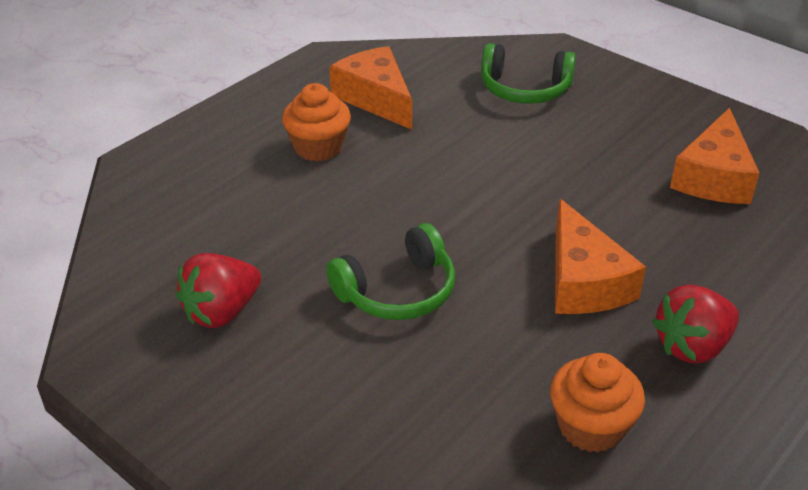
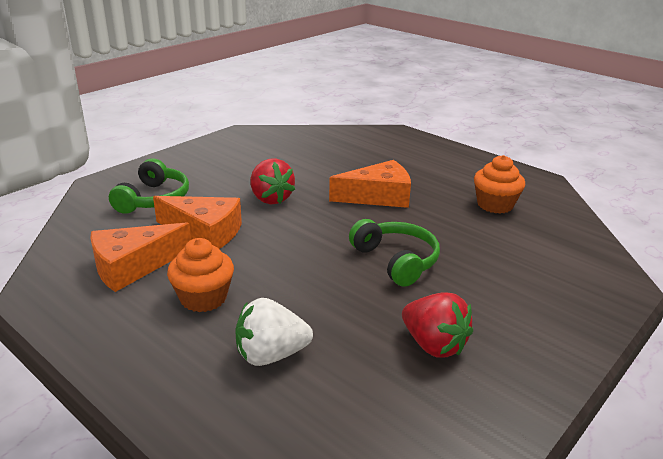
camera: 90 degrees left, 10 degrees down
(223, 196) = (271, 355): none -> white strawberry
(692, 346) = (427, 174): red strawberry -> red strawberry (271, 198)
(713, 177) = (280, 151): orange cheese -> orange cheese (205, 232)

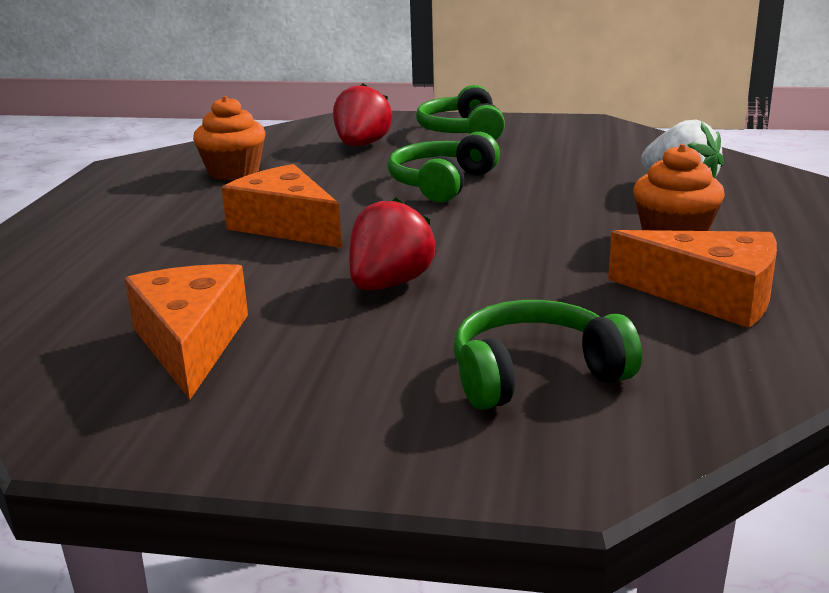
camera: 120 degrees left, 5 degrees down
(205, 232) = (557, 288): orange cheese -> orange cheese (191, 343)
(433, 345) = (552, 148): red strawberry -> red strawberry (361, 145)
(529, 321) = (462, 131): none -> green headphones

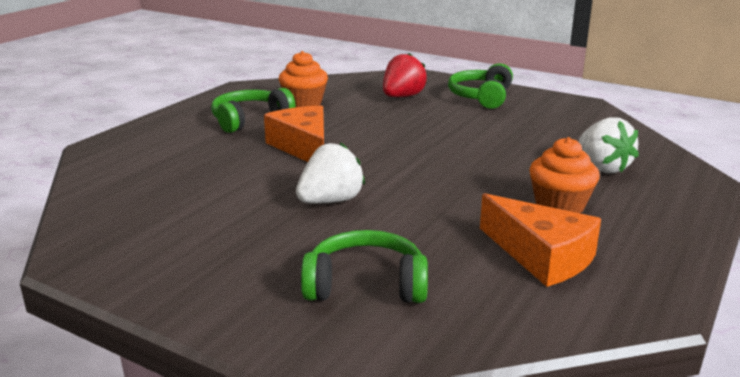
camera: 20 degrees right, 0 degrees up
(191, 343) = (181, 215): orange cheese -> none
(389, 284) = (330, 201): red strawberry -> white strawberry
(441, 183) = (430, 134): green headphones -> green headphones (249, 120)

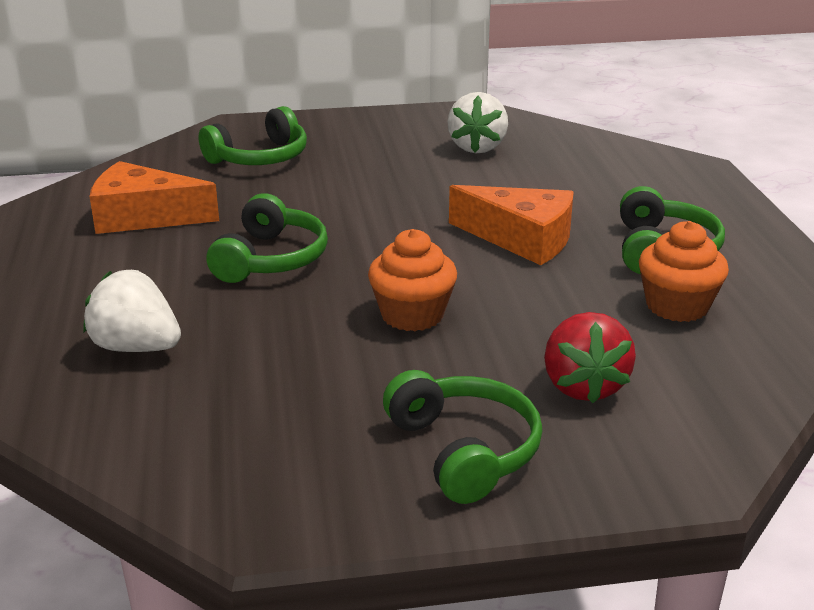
camera: 140 degrees right, 5 degrees up
(330, 201) = (383, 197): white strawberry -> white strawberry (477, 147)
(472, 187) = (271, 259): none -> green headphones
(560, 205) = (158, 271): orange cupcake -> orange cupcake (412, 315)

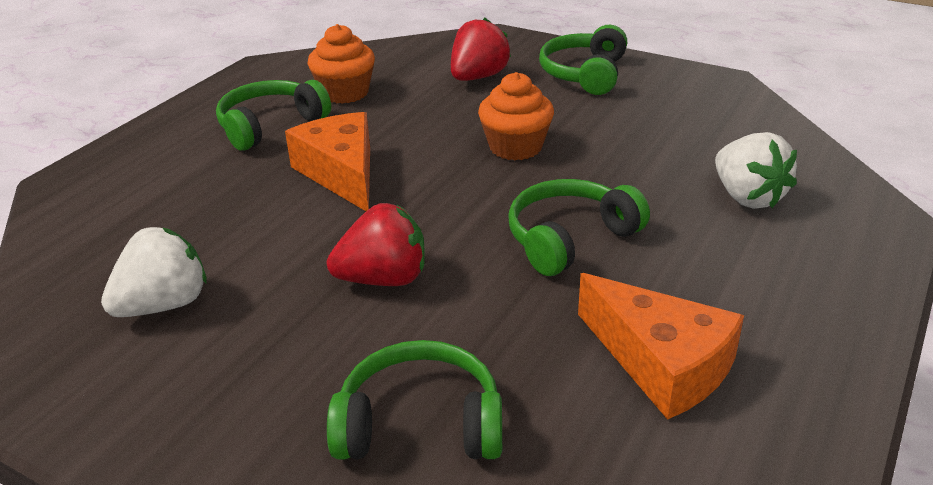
camera: 140 degrees left, 5 degrees up
(371, 196) = (383, 279): none -> red strawberry

